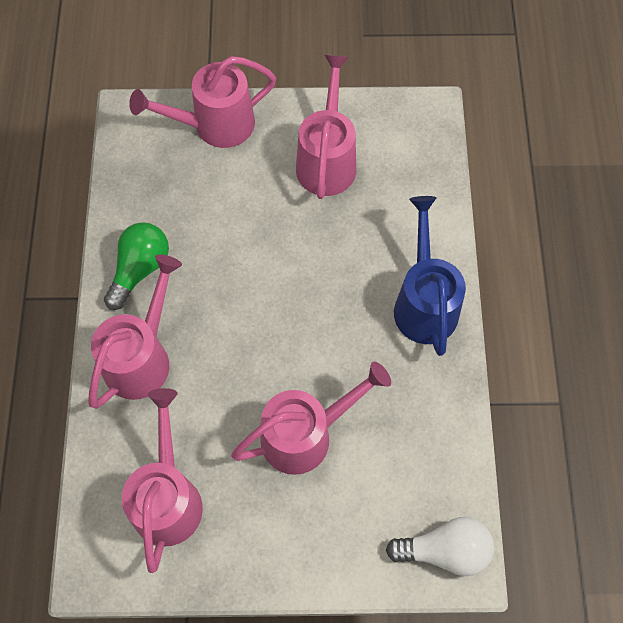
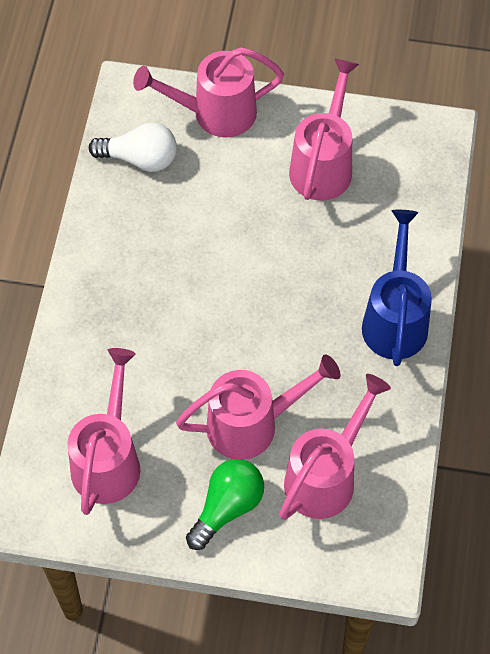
camera: 10 degrees right, 5 degrees down
(140, 269) = (116, 243): green light bulb -> green light bulb (227, 507)
(142, 357) = (105, 326): pink watering can -> pink watering can (326, 476)
(445, 550) = (368, 552): white light bulb -> white light bulb (140, 159)

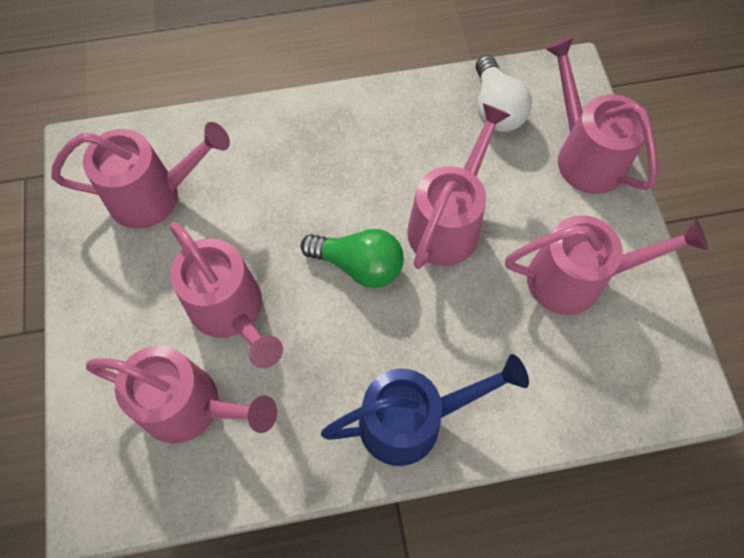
camera: 70 degrees right, 5 degrees up
(227, 507) = (130, 319): green light bulb -> green light bulb (359, 265)
(236, 234) = (449, 222): none -> pink watering can

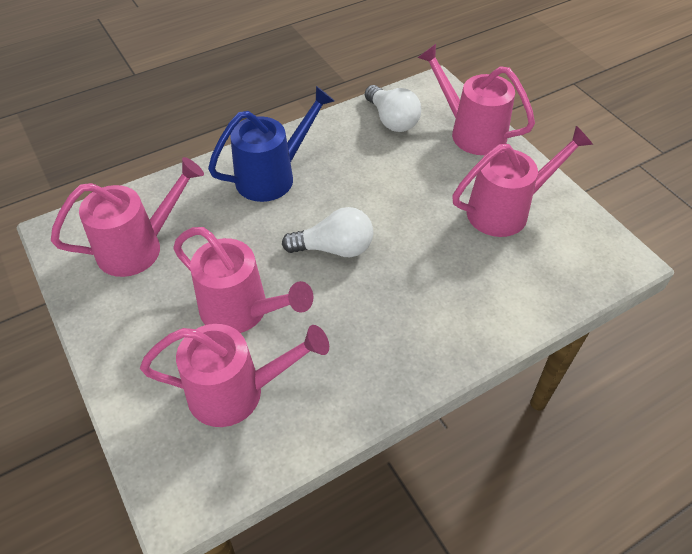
camera: 20 degrees left, 15 degrees down
(359, 265) = (334, 248): green light bulb -> white light bulb
(413, 420) = (429, 342): blue watering can -> blue watering can (273, 176)
(449, 222) = (392, 200): pink watering can -> none

